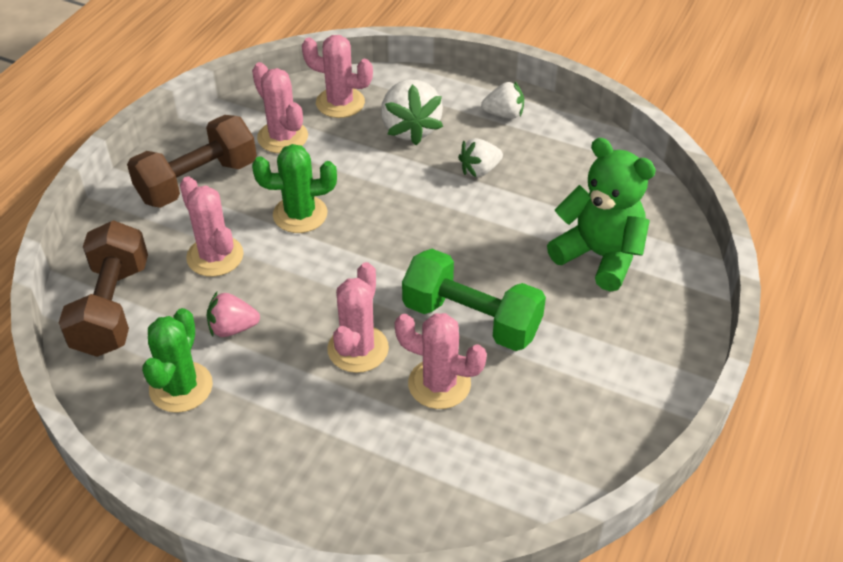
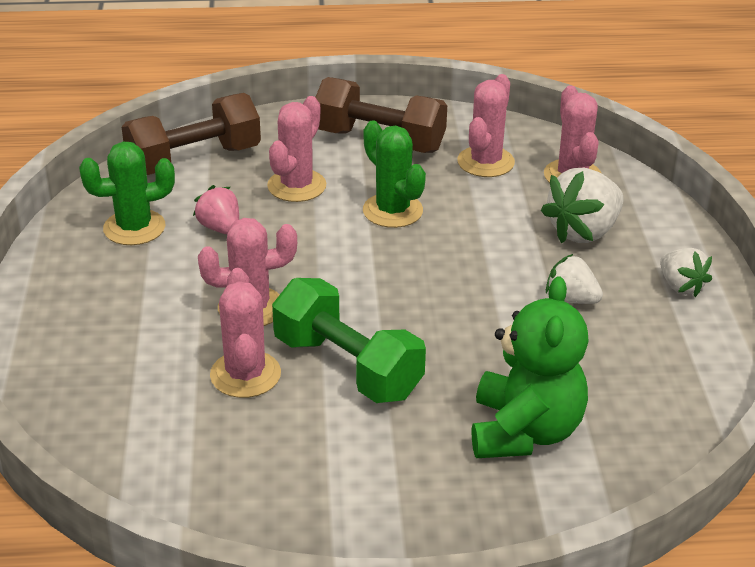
camera: 60 degrees right, 10 degrees down
(471, 319) = (347, 367): green dumbbell -> green dumbbell turned 45 degrees counterclockwise

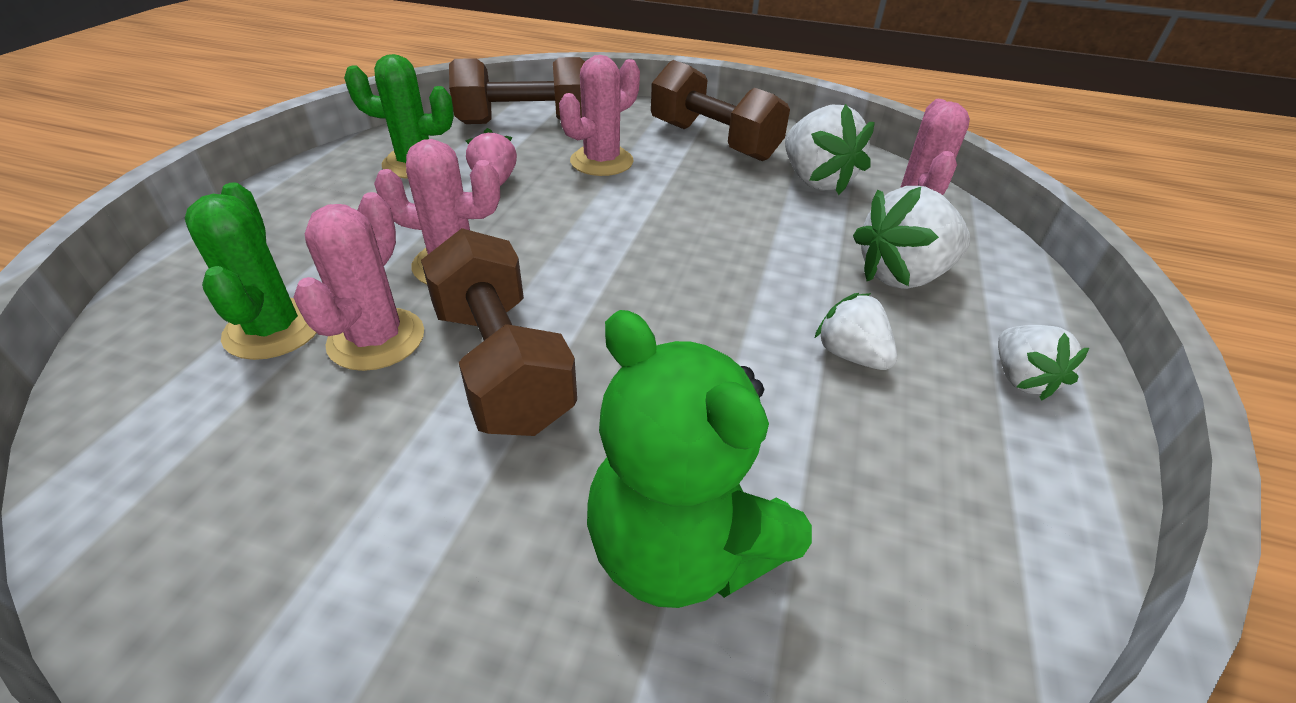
camera: 20 degrees right, 5 degrees up
(347, 367) = (502, 365): green dumbbell -> brown dumbbell
(392, 211) = (684, 204): green cactus -> green cactus (274, 329)
(485, 162) = (816, 180): pink cactus -> white strawberry
(524, 431) = (681, 549): green teddy bear -> green teddy bear turned 105 degrees clockwise

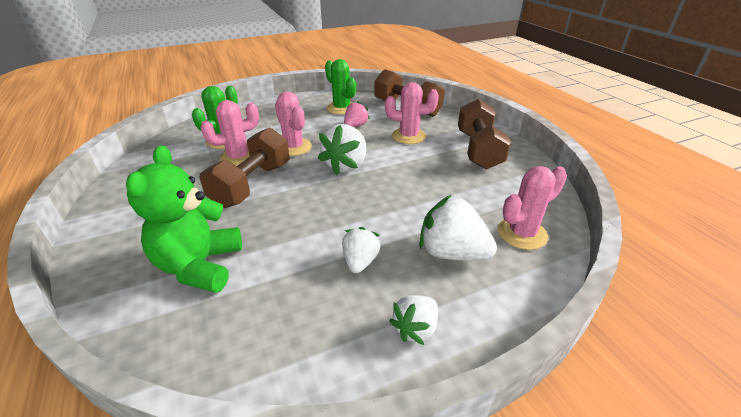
camera: 50 degrees right, 5 degrees down
(816, 180) = (497, 191): white strawberry -> white strawberry (346, 166)

